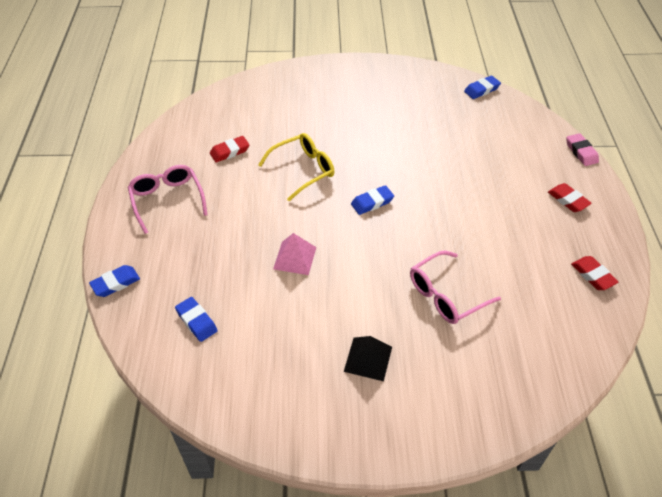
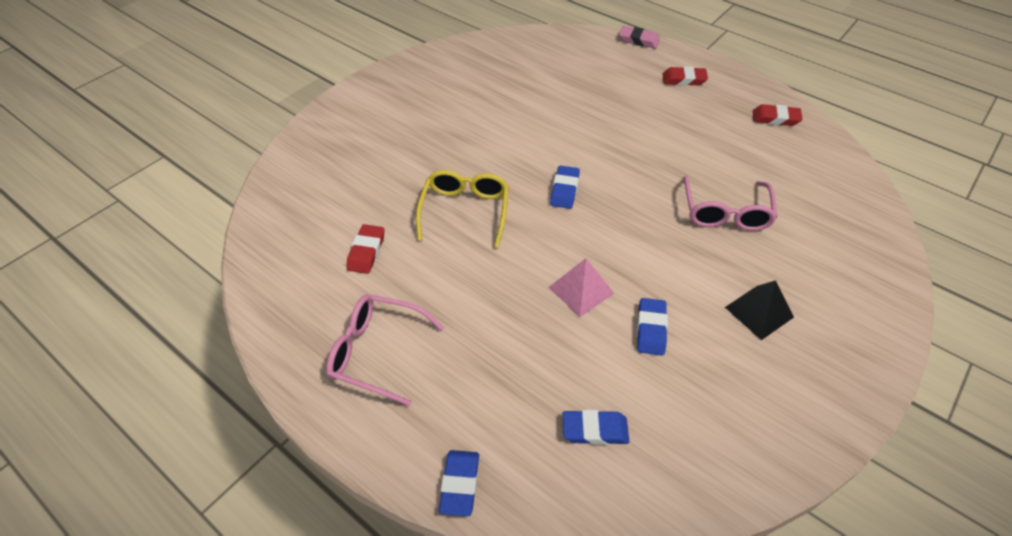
camera: 50 degrees left, 0 degrees up
(481, 90) = (502, 41): blue eraser -> blue eraser (651, 329)

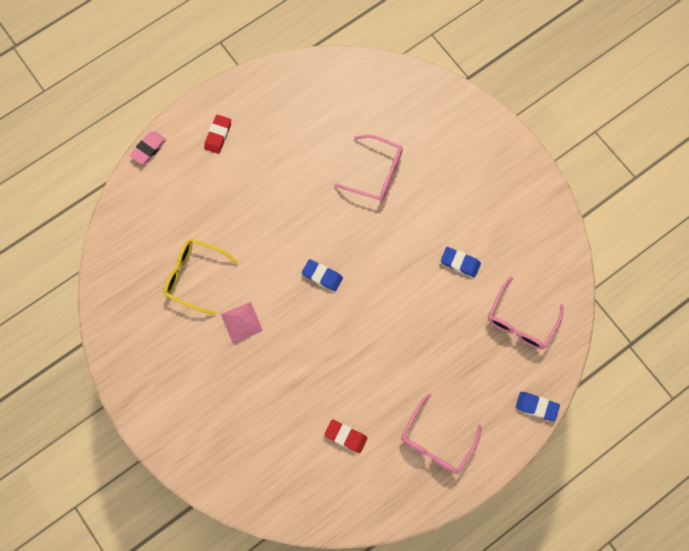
camera: 75 degrees left, 25 degrees up
(465, 211) = (323, 355): yellow glasses -> yellow glasses (194, 276)
(581, 290) = (418, 295): pink pyramid -> pink pyramid (241, 322)
(595, 430) = (520, 321): blue eraser -> pink glasses
(759, 312) = (463, 192): black pyramid -> none
(775, 118) = (288, 90): red eraser -> none

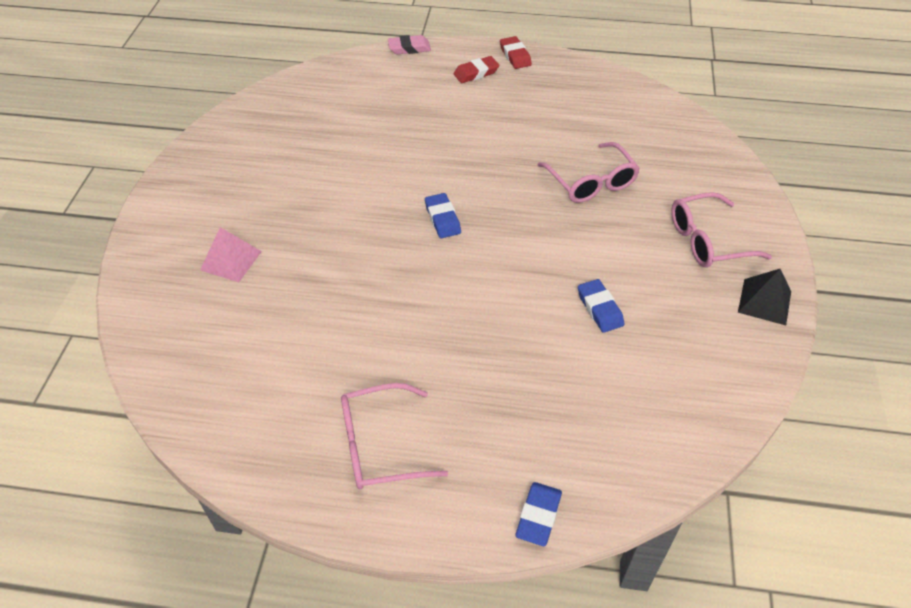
camera: 45 degrees right, 25 degrees down
(194, 276) = (333, 142): yellow glasses -> none
(241, 322) = (327, 199): pink pyramid -> pink pyramid (231, 260)
(345, 436) = (296, 359): red eraser -> red eraser (515, 56)
(520, 321) = (613, 413): pink glasses -> pink glasses (707, 240)
(532, 184) = (764, 301): none -> black pyramid
(536, 406) = (538, 516): blue eraser -> blue eraser turned 45 degrees clockwise

